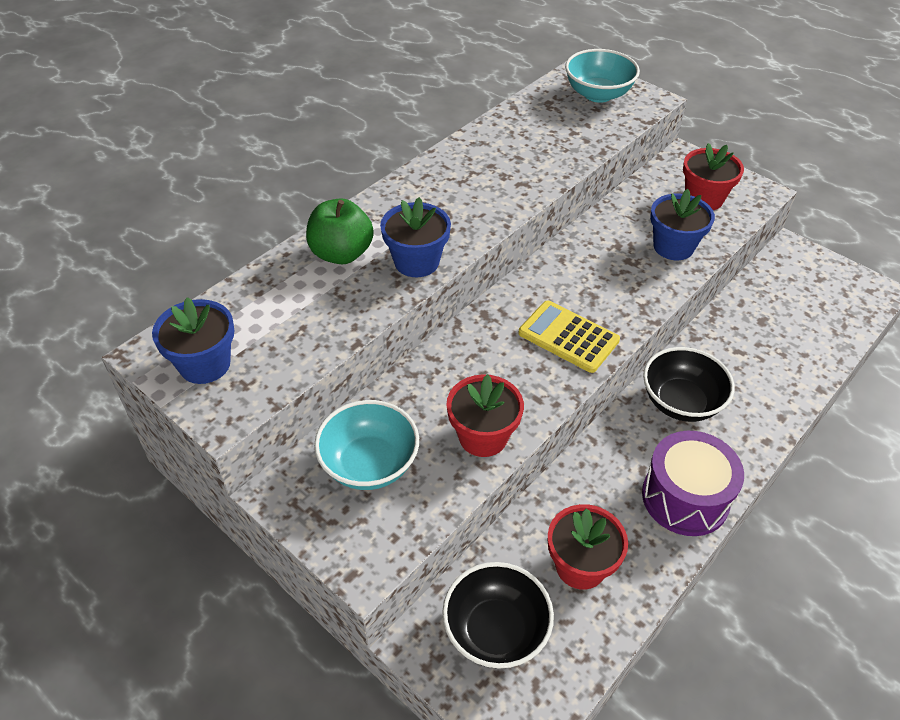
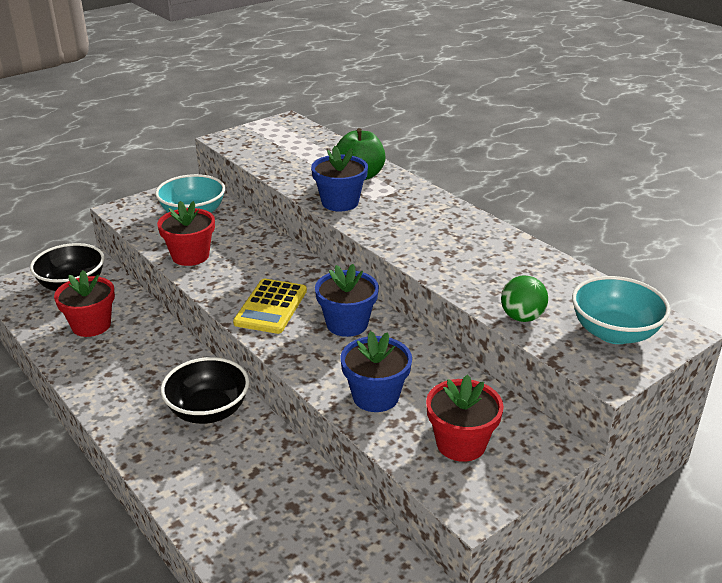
camera: 100 degrees right, 15 degrees down
(205, 364) = (269, 134): blue flower pot -> blue flower pot (347, 324)
(568, 337) = (271, 307): yellow calculator -> yellow calculator turned 150 degrees clockwise
(597, 135) = (522, 317): none -> green ball
(685, 497) = (111, 389): purple drum -> none

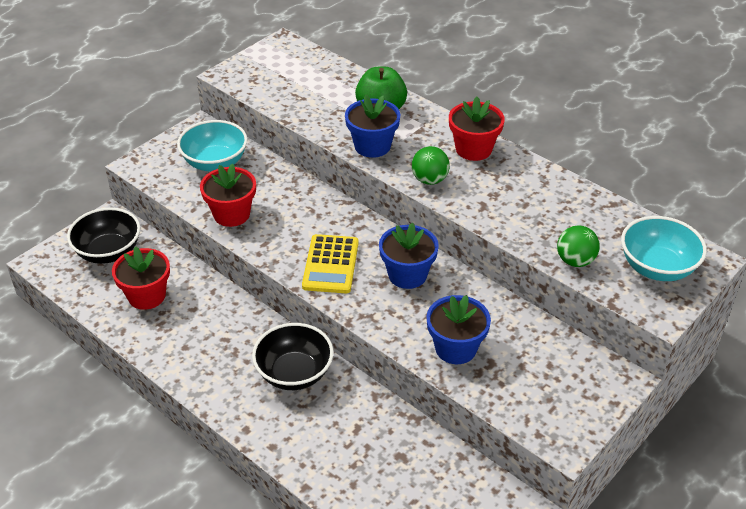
camera: 10 degrees left, 10 degrees up
(387, 234) = (429, 180): none -> green ball
(461, 443) = (541, 385): red flower pot -> red flower pot (473, 149)

